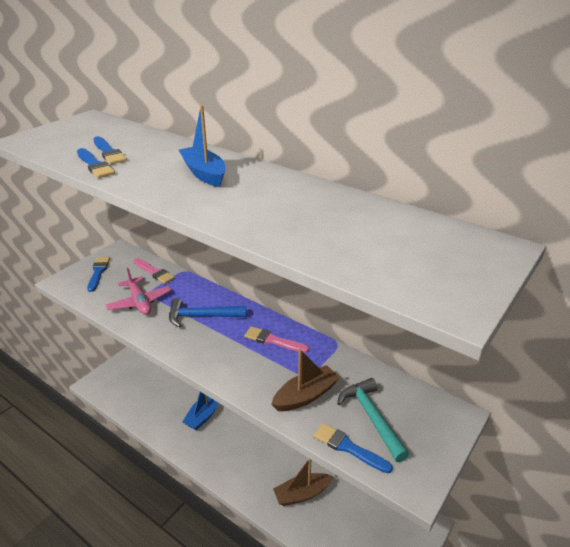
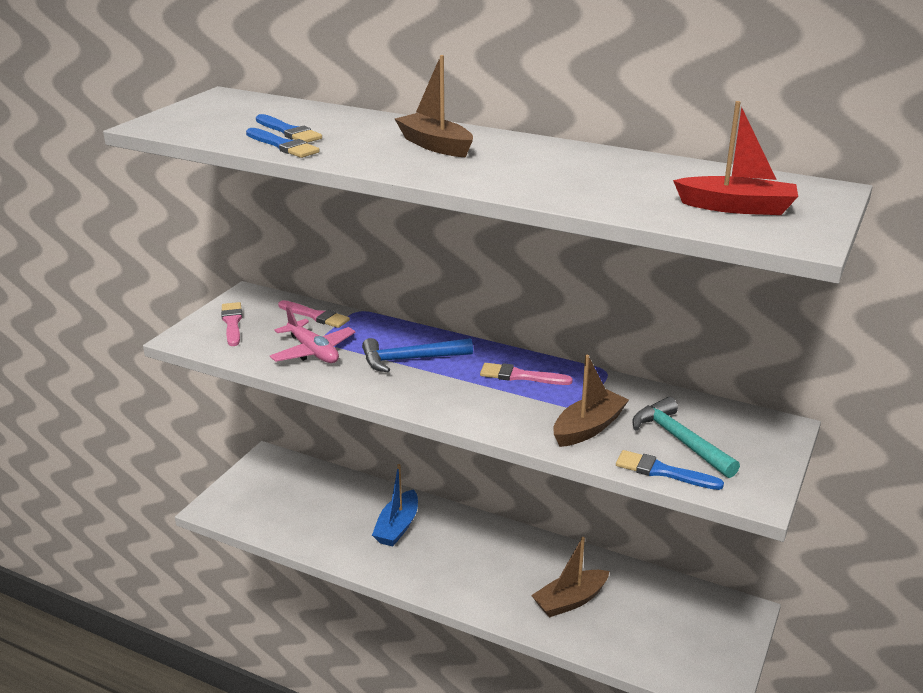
camera: 10 degrees left, 5 degrees down
(98, 272) = (232, 323): blue brush -> pink brush
(204, 173) = (435, 145): blue boat -> brown boat
(412, 261) = (736, 207): none -> red boat

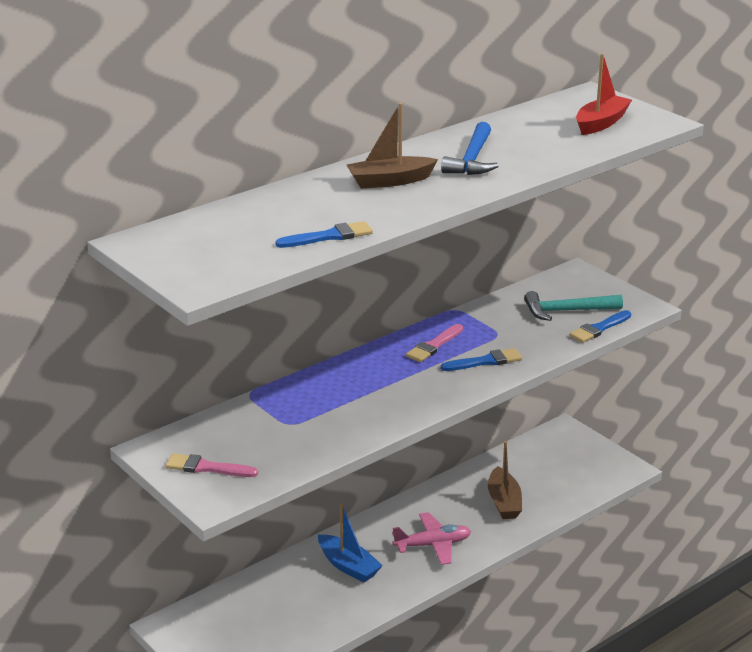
camera: 65 degrees left, 0 degrees up
(289, 132) = (291, 229): blue brush -> blue brush (485, 361)
(313, 351) = (308, 432): pink plane -> pink plane (433, 545)
(315, 316) = (237, 418): pink brush -> none
(410, 359) = (365, 387): blue hammer -> blue hammer (472, 159)
(588, 428) = (527, 339): brown boat -> none

